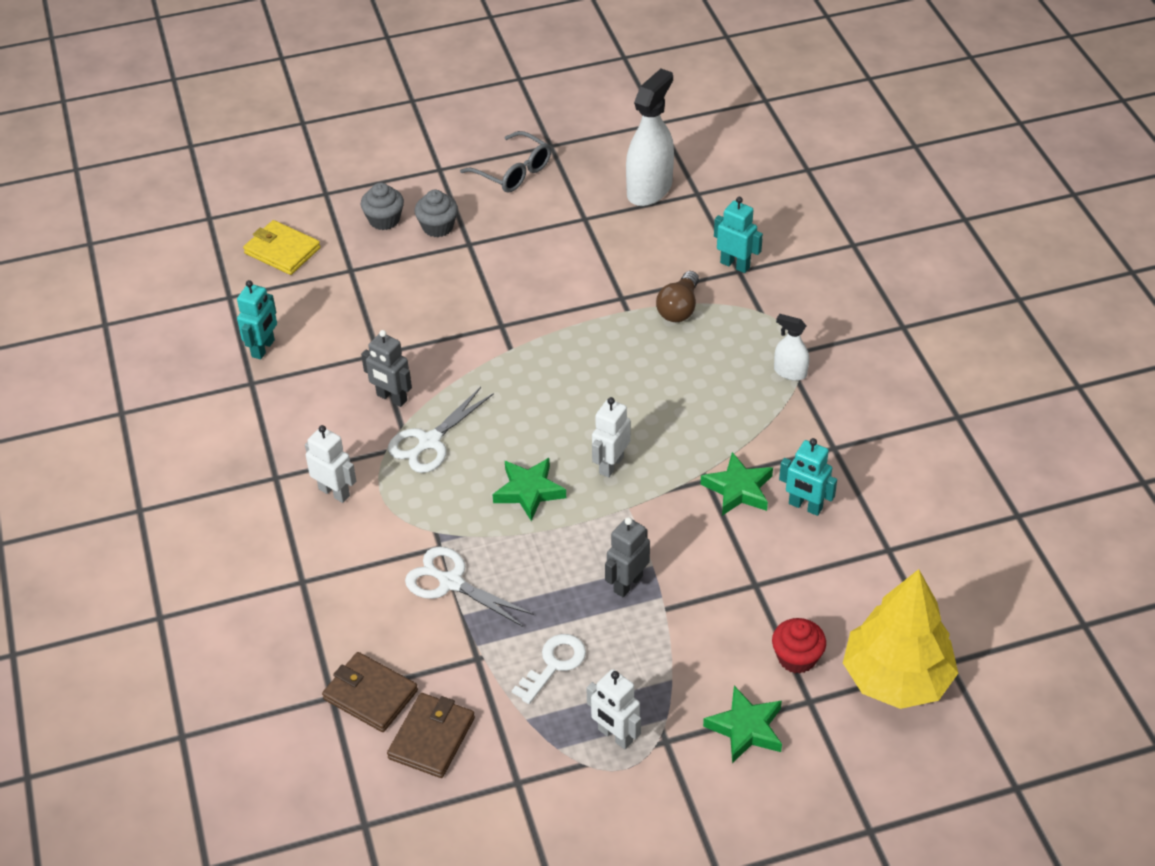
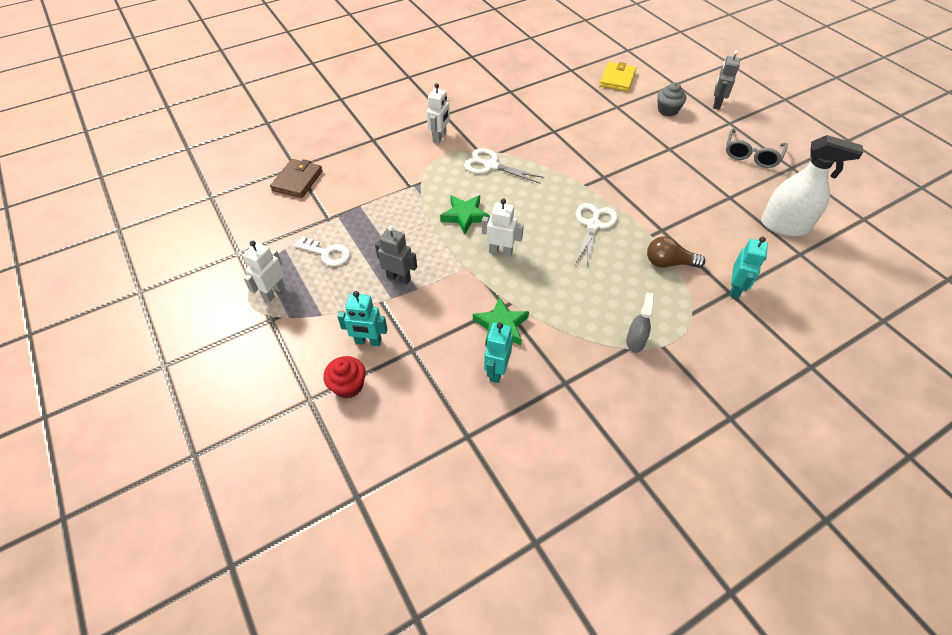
camera: 75 degrees right, 5 degrees up
(263, 348) = (537, 89): turquoise robot -> turquoise robot (368, 341)
(391, 398) = (520, 143): grey robot -> grey robot (716, 104)
(431, 738) = (269, 210): brown wallet -> none
(438, 227) = (676, 132): grey cupcake -> none
(451, 582) = (383, 196): white scissors -> white scissors (593, 225)
(746, 728) = (282, 363): green star -> none
(790, 372) = (635, 341): white spray bottle -> grey spray bottle
(896, 678) = (336, 457): yellow tree -> none

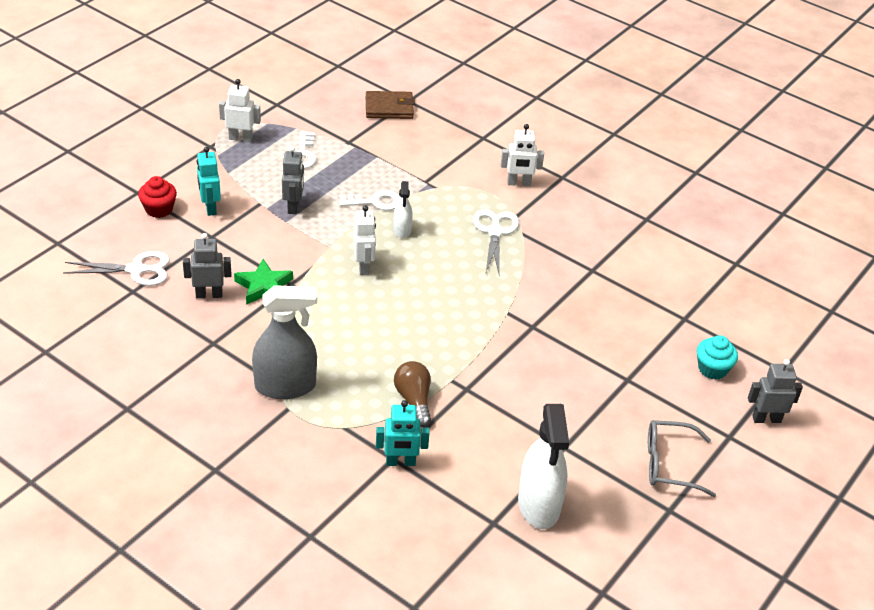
camera: 65 degrees right, 10 degrees down
(420, 223) = (375, 202): none -> white key
(465, 216) = (402, 230): green star -> white spray bottle
(496, 371) = (209, 294): turquoise robot -> grey robot
(593, 225) = (442, 330): white scissors -> white scissors (136, 270)
(617, 79) = (748, 310): yellow wallet -> none
(635, 341) = (285, 386): grey spray bottle -> grey spray bottle, size x1.93
(667, 110) = (712, 369): grey cupcake -> turquoise cupcake

